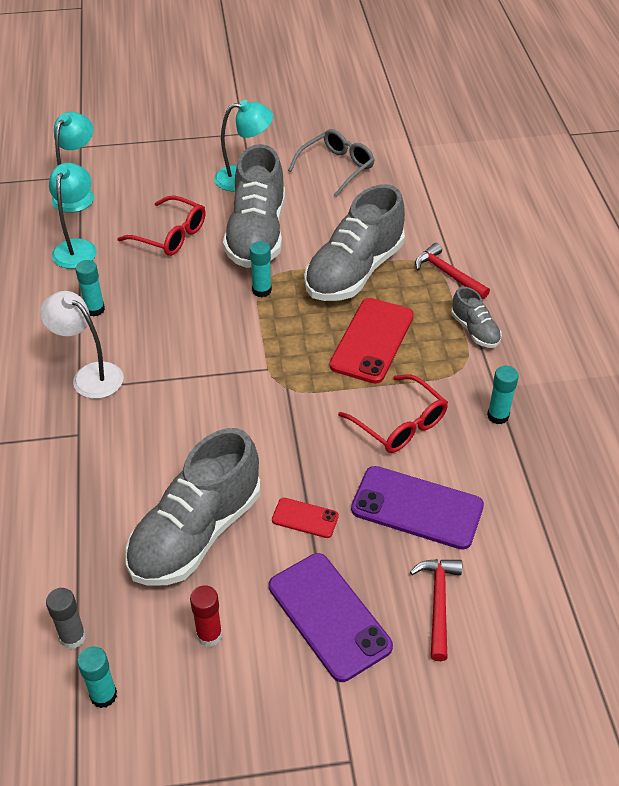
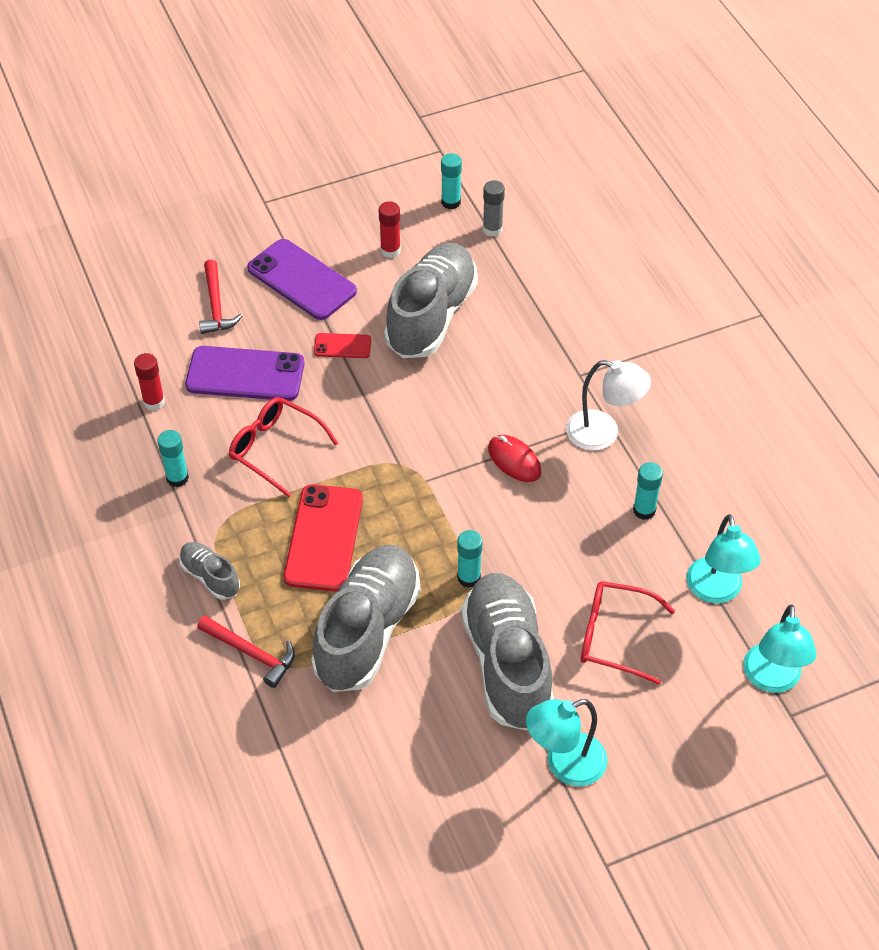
camera: 165 degrees right, 5 degrees up
(181, 369) = (514, 460): none -> red mouse
(336, 168) = (441, 819): grey glasses -> none
(518, 497) = (154, 402): none -> red glue stick

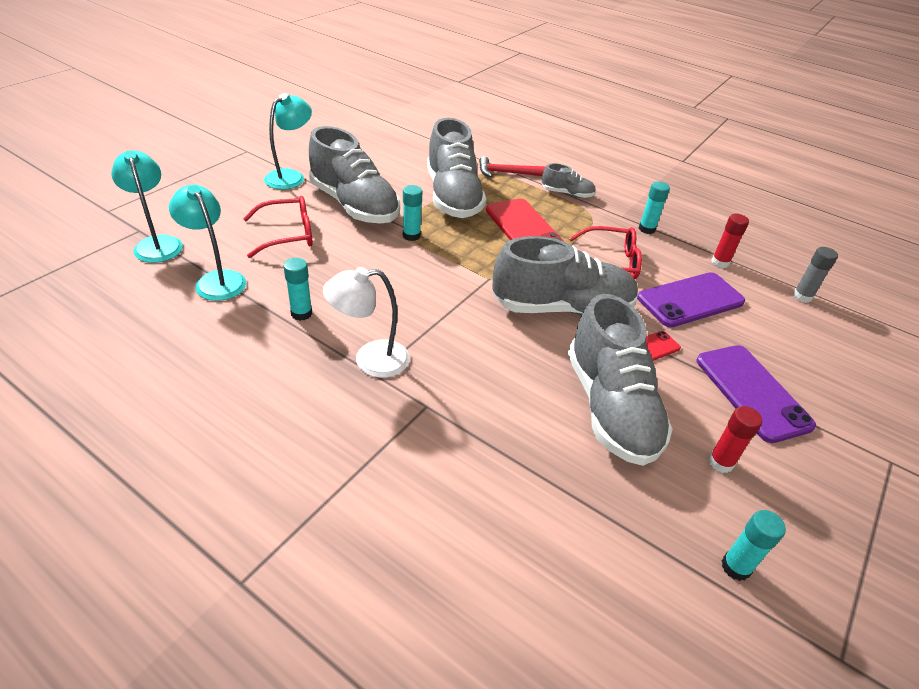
camera: 145 degrees right, 10 degrees down
(216, 306) = (779, 341): red hammer -> none
(301, 280) = (752, 392): purple phone -> purple phone turned 60 degrees clockwise
(383, 416) = (562, 308): none -> grey shoe
(492, 229) = (654, 549): grey glue stick -> grey glue stick (802, 296)
(514, 460) = (434, 313): red mouse -> none

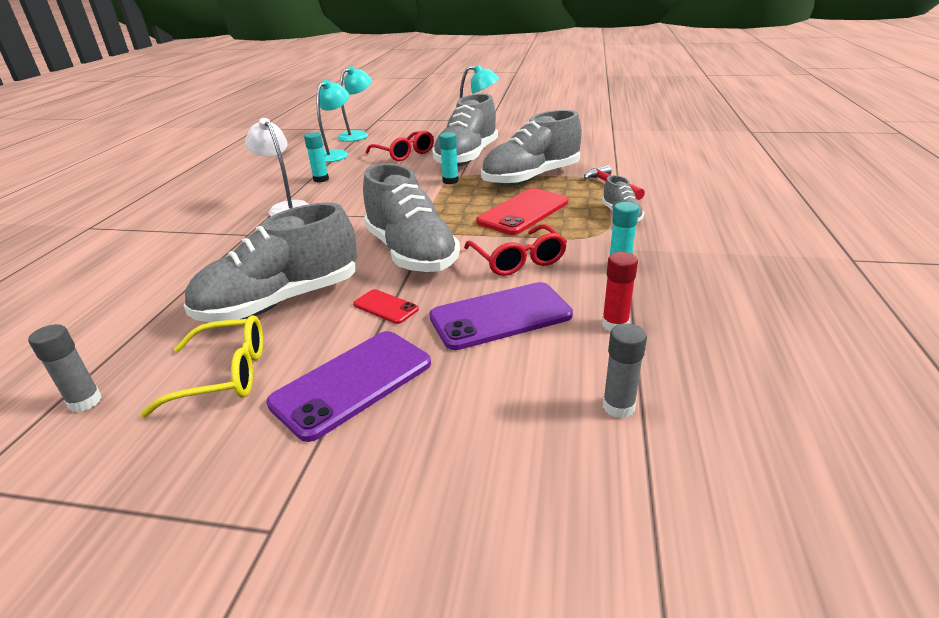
camera: 70 degrees right, 10 degrees down
(690, 300) = (500, 316): purple phone -> purple phone turned 60 degrees counterclockwise
(720, 462) = (225, 375): red glue stick -> yellow glasses
(735, 567) = (85, 401): turquoise glue stick -> grey glue stick

